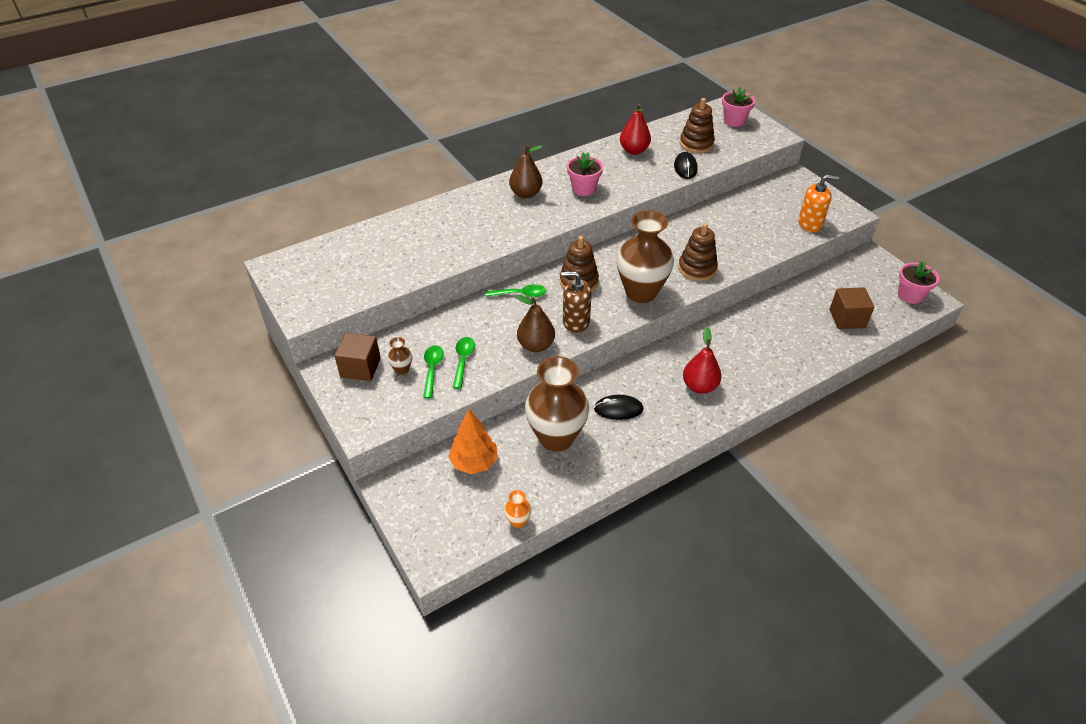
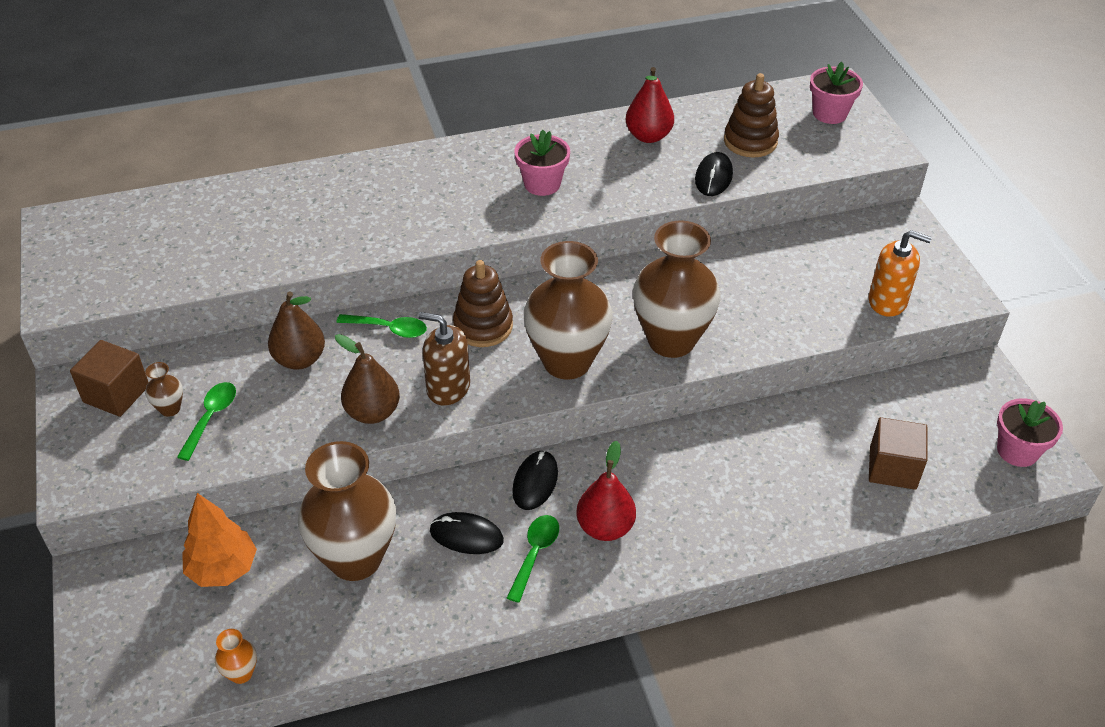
camera: 15 degrees right, 0 degrees up
(463, 360) = (259, 413): green spoon -> green spoon (535, 554)
(526, 194) = (453, 177): brown pear -> brown pear (300, 359)
(645, 369) = (535, 482): none -> black mouse
(697, 268) = (671, 341): brown stacking toy -> brown vase

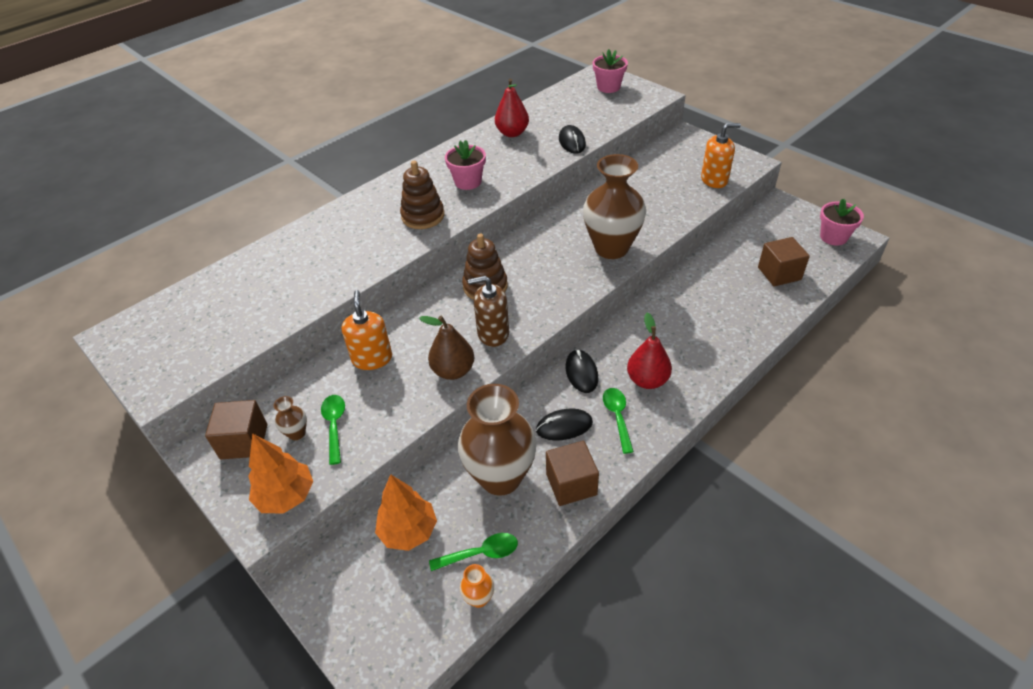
camera: 25 degrees left, 0 degrees up
(116, 471) = (286, 496): none -> orange tree
(300, 359) = (372, 358): brown pear -> orange soap dispenser
(389, 329) = (421, 313): green spoon -> green spoon (481, 553)
(424, 604) = (571, 484): none -> brown cube
(567, 362) = (558, 286): brown vase -> none
(750, 141) = (576, 116): brown stacking toy -> brown stacking toy (423, 216)

